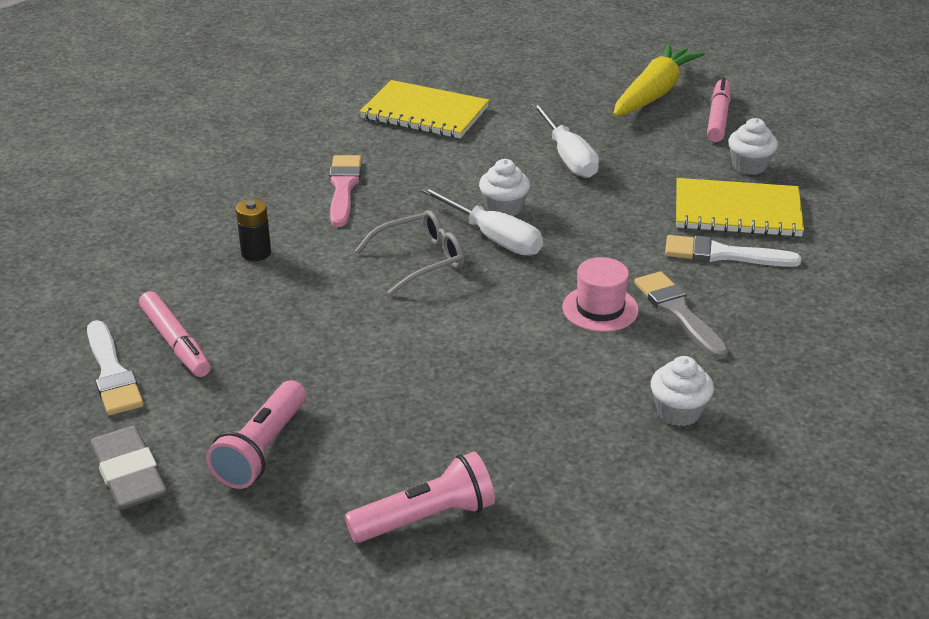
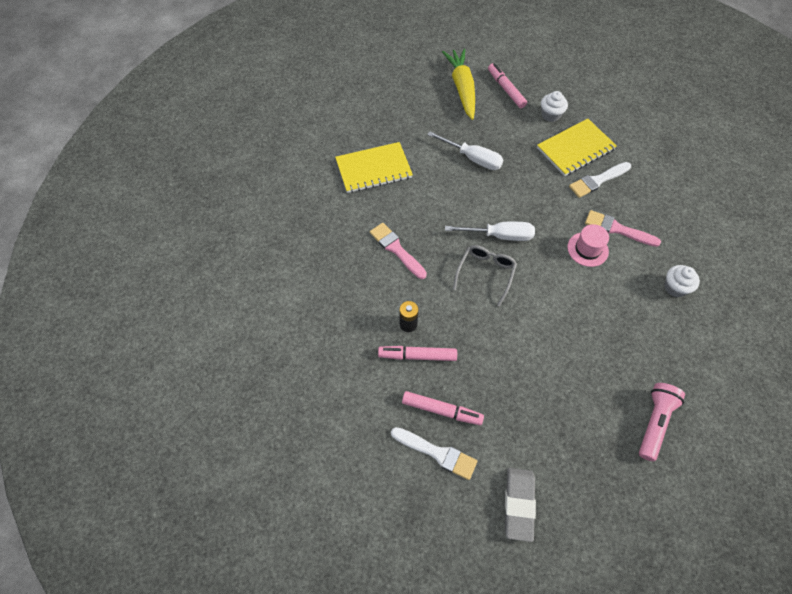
camera: 40 degrees left, 25 degrees up
(129, 474) = (519, 504): grey eraser -> grey eraser turned 75 degrees clockwise
(223, 284) = (417, 356): none -> pink marker
(261, 449) = (554, 441): pink flashlight -> none
(504, 208) = (482, 213): white cupcake -> none
(678, 312) = (617, 229): grey brush -> pink brush

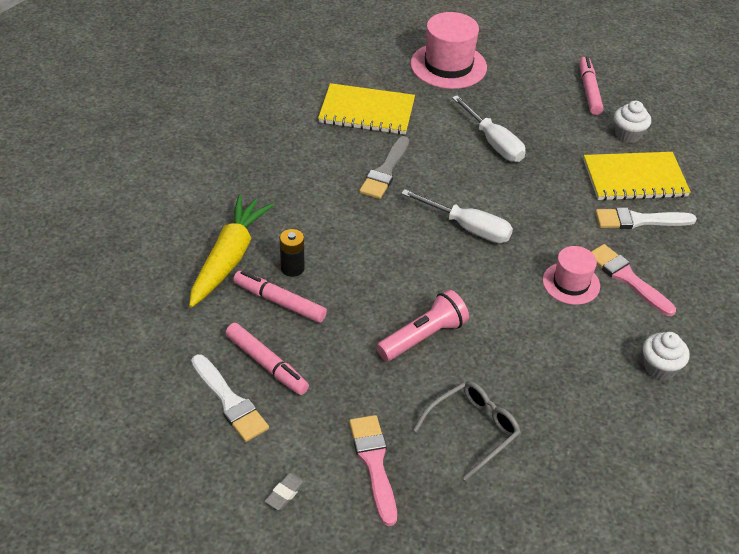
camera: 25 degrees right, 15 degrees down
(396, 249) = (334, 194): pink brush -> pink brush (374, 463)
(403, 106) = (448, 66): none -> pink hat
(418, 214) = (385, 171): none -> grey brush
(462, 88) = (533, 72): yellow carrot -> yellow carrot (229, 258)
(485, 274) = (421, 257): grey glasses -> grey glasses (472, 430)
(519, 504) = (285, 493): grey eraser -> grey eraser, size x0.49
(654, 422) = (520, 492): pink flashlight -> pink flashlight (423, 337)

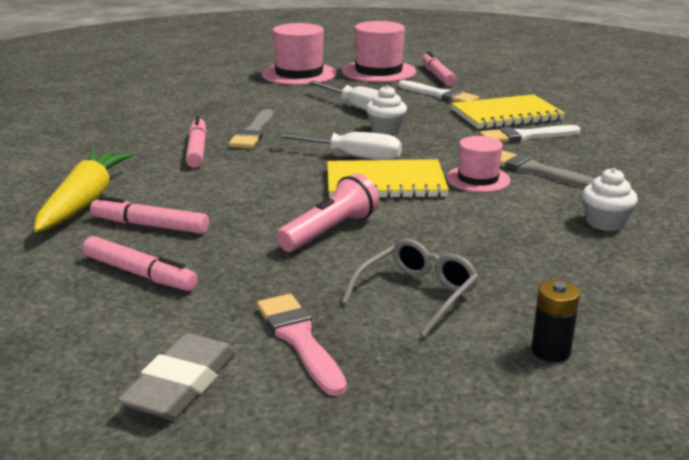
camera: 10 degrees left, 20 degrees down
(230, 401) = (93, 310): white brush -> white brush (440, 95)
(285, 493) = (181, 384): grey eraser -> grey eraser, size x2.04
(292, 268) = (162, 201): black battery -> black battery (550, 351)
(330, 192) = (197, 149): none -> pink marker
(367, 112) = (225, 103): yellow notebook -> yellow notebook (385, 183)
(530, 72) = (378, 71): none -> pink hat
(627, 278) = (534, 170): pink brush -> grey brush
(628, 134) = (486, 93): white cupcake -> white cupcake (385, 130)

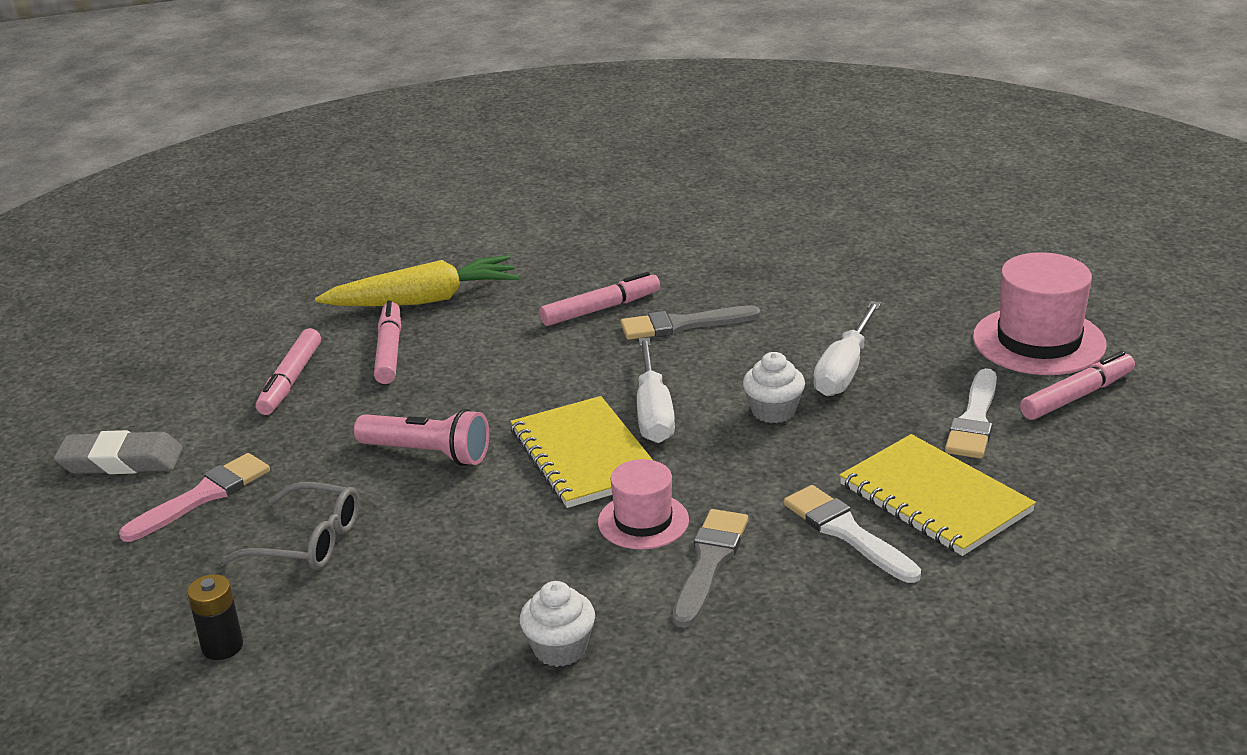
camera: 70 degrees right, 5 degrees up
(299, 74) = (951, 285): pink hat -> none

